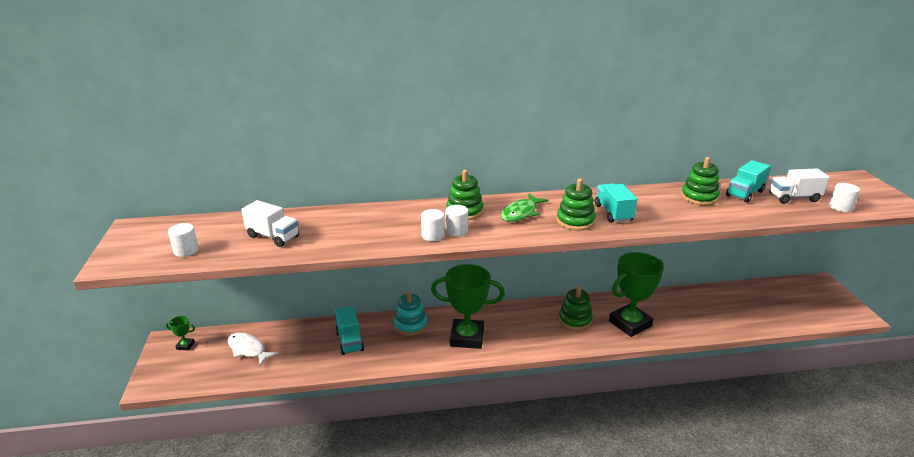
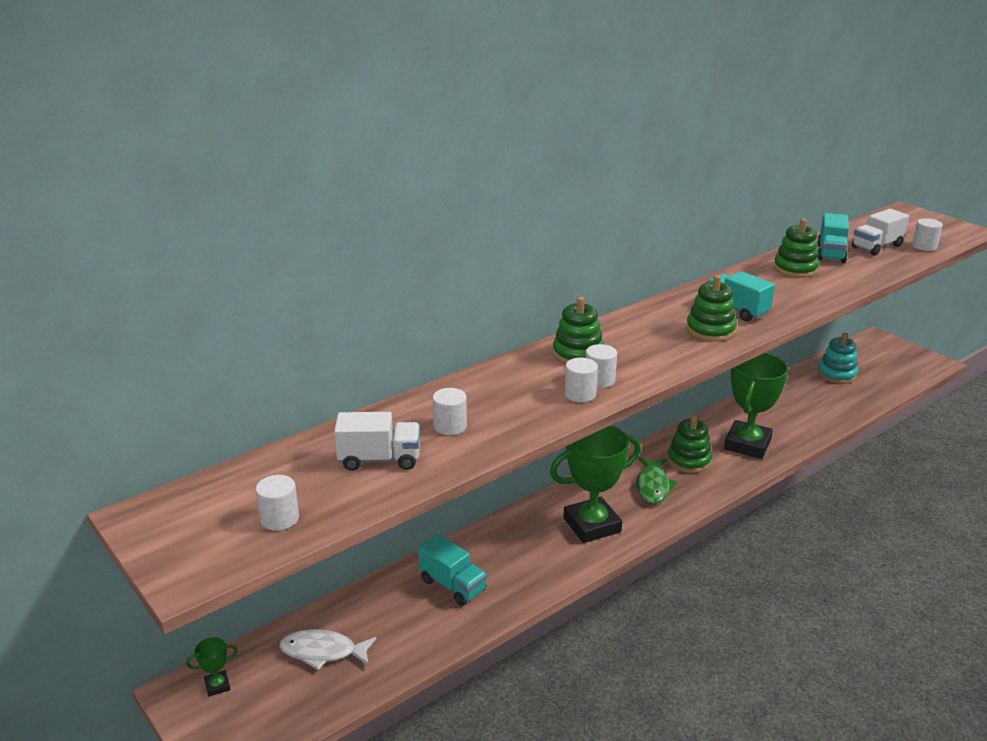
camera: 30 degrees left, 0 degrees up
(333, 230) = (450, 426): none -> white cylinder
(410, 325) = (509, 536): turquoise stacking toy -> turquoise stacking toy (837, 374)
(521, 213) = (642, 337): green fish -> green fish (653, 486)

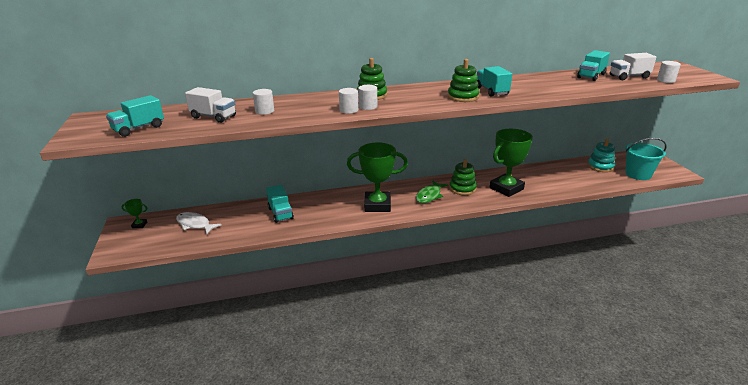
camera: 25 degrees right, 0 degrees up
(279, 518) = (139, 129): white cylinder -> turquoise truck
(795, 269) = (556, 79): green stacking toy -> none
(890, 377) = (638, 174): none -> turquoise bucket

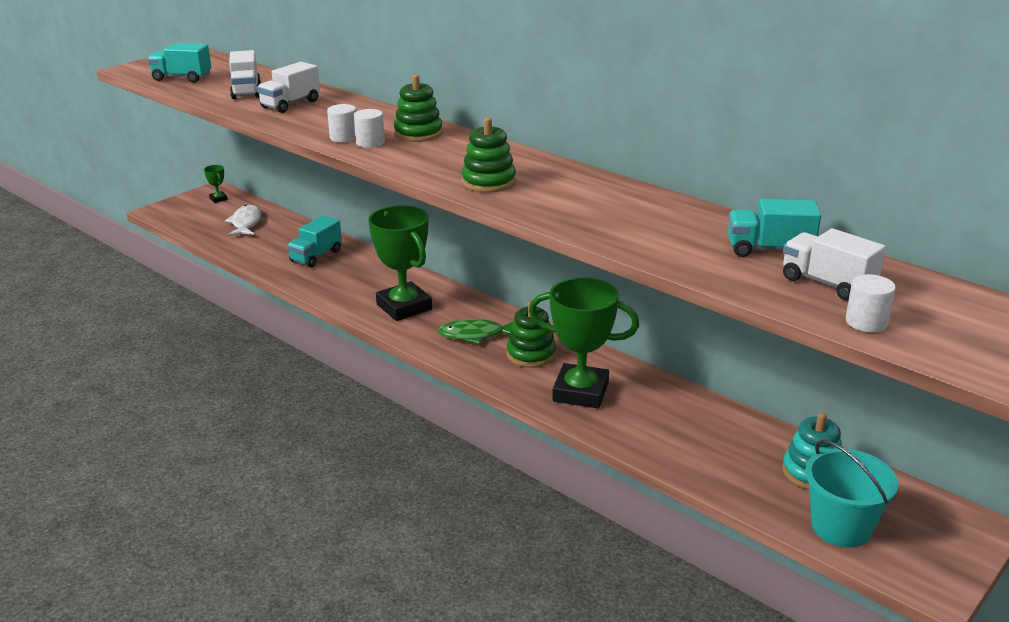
camera: 55 degrees right, 0 degrees up
(264, 111) = (290, 104): white cylinder -> white truck
(492, 91) = (546, 193): turquoise truck -> none

